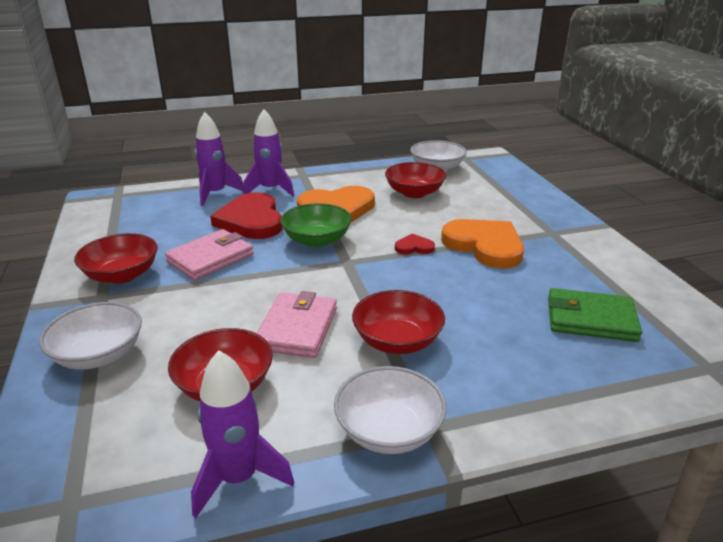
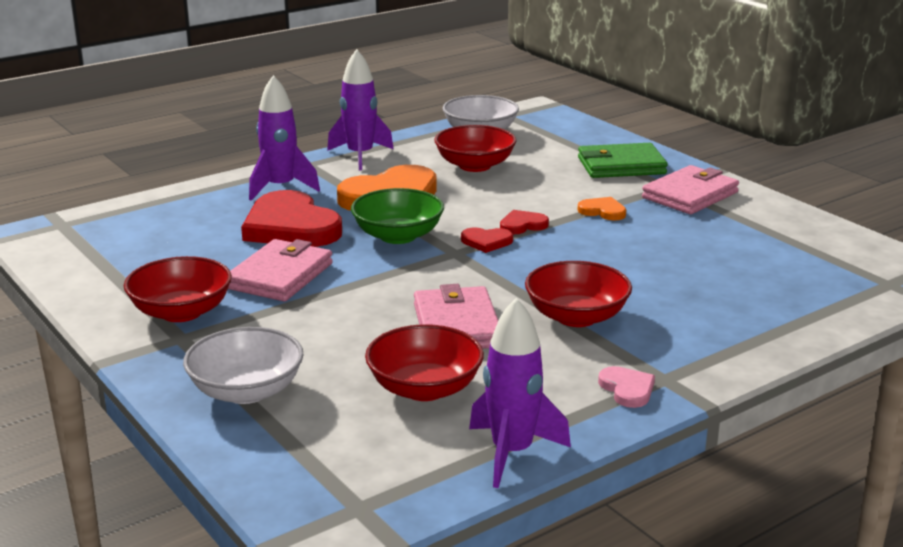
camera: 20 degrees left, 5 degrees down
(216, 194) = (208, 203): purple rocket -> purple rocket (360, 156)
(376, 256) = (486, 242): none -> red heart
(389, 431) = (627, 389): white bowl -> pink heart
(484, 246) = (603, 211): orange heart -> orange heart, size x0.45
(565, 243) = (690, 195): none -> pink wallet
(590, 319) = (759, 263): green wallet -> green wallet (621, 166)

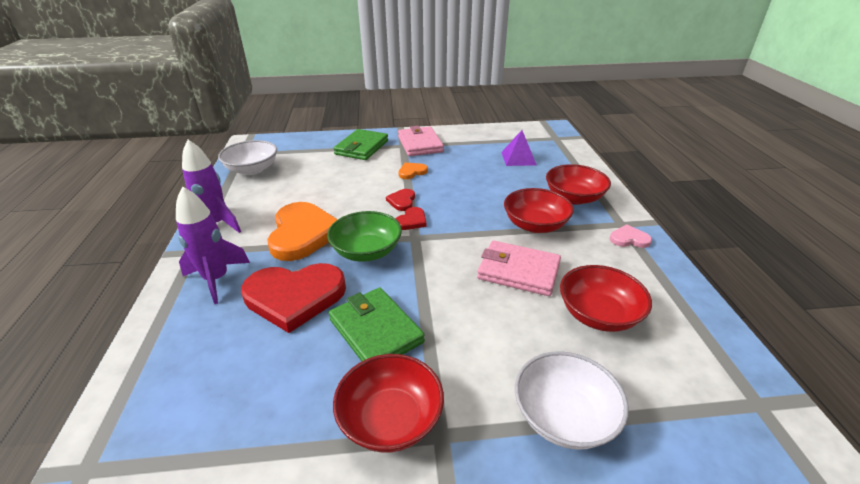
camera: 60 degrees left, 10 degrees up
(280, 276) = (376, 331): pink wallet -> green wallet
(475, 165) = (298, 188): red bowl -> red bowl (574, 198)
(512, 453) = (693, 306): purple rocket -> none
(758, 269) = (518, 158): none -> purple pyramid

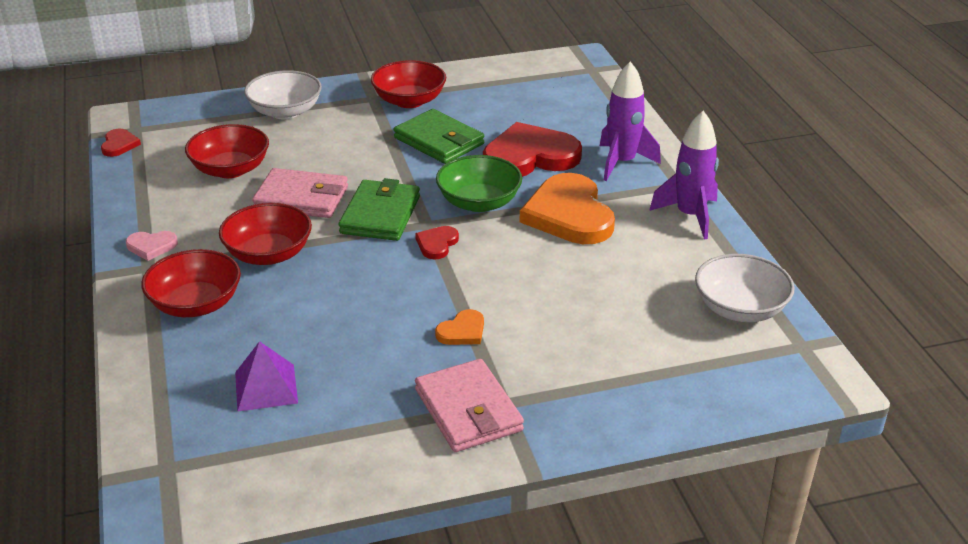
camera: 170 degrees right, 0 degrees up
(362, 147) = (583, 386): green wallet -> green wallet (380, 215)
(402, 201) = (460, 272): red heart -> red heart (119, 145)

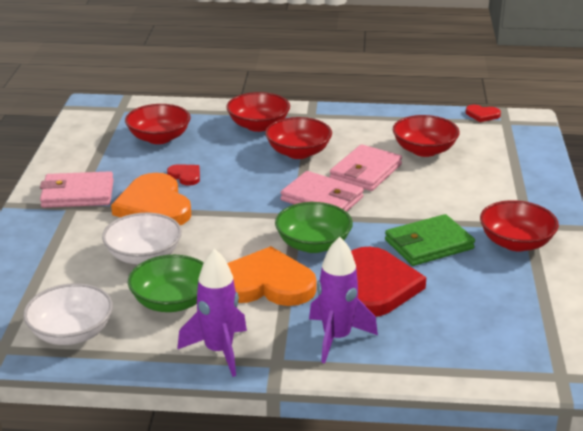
camera: 110 degrees right, 5 degrees down
(151, 246) = (334, 117): pink heart -> none
(266, 387) = (159, 138): purple pyramid -> red bowl
(285, 112) = (514, 181): white bowl -> white bowl (144, 256)
(380, 215) = (322, 199): green wallet -> pink wallet
(437, 244) = (265, 215): red heart -> red heart (185, 176)
(462, 331) = (154, 206): orange heart -> orange heart, size x2.22
(641, 262) = (171, 302): none -> green bowl

